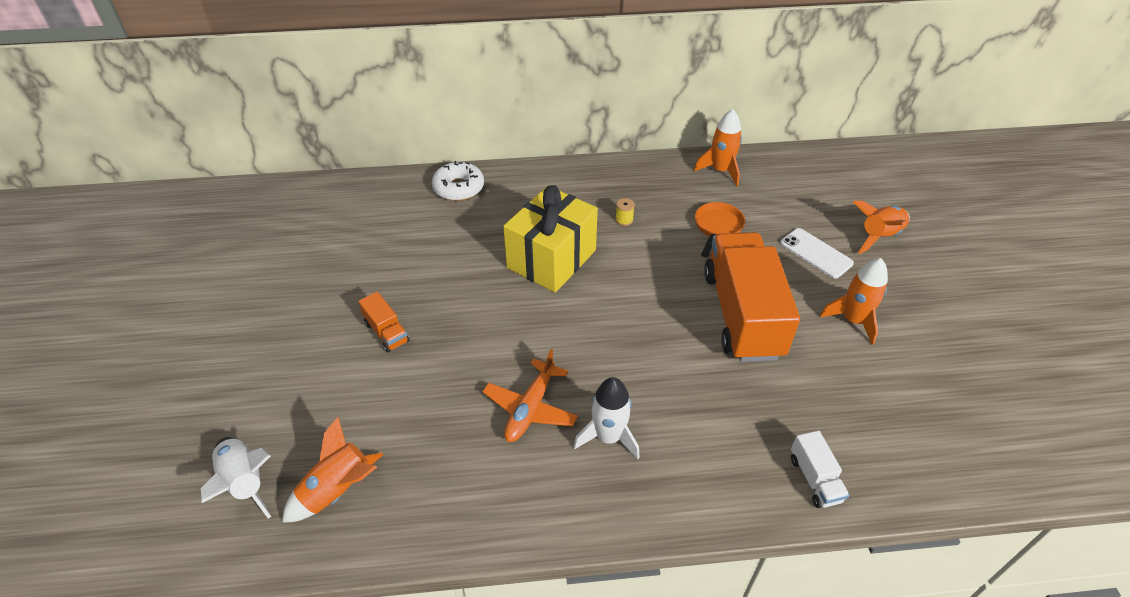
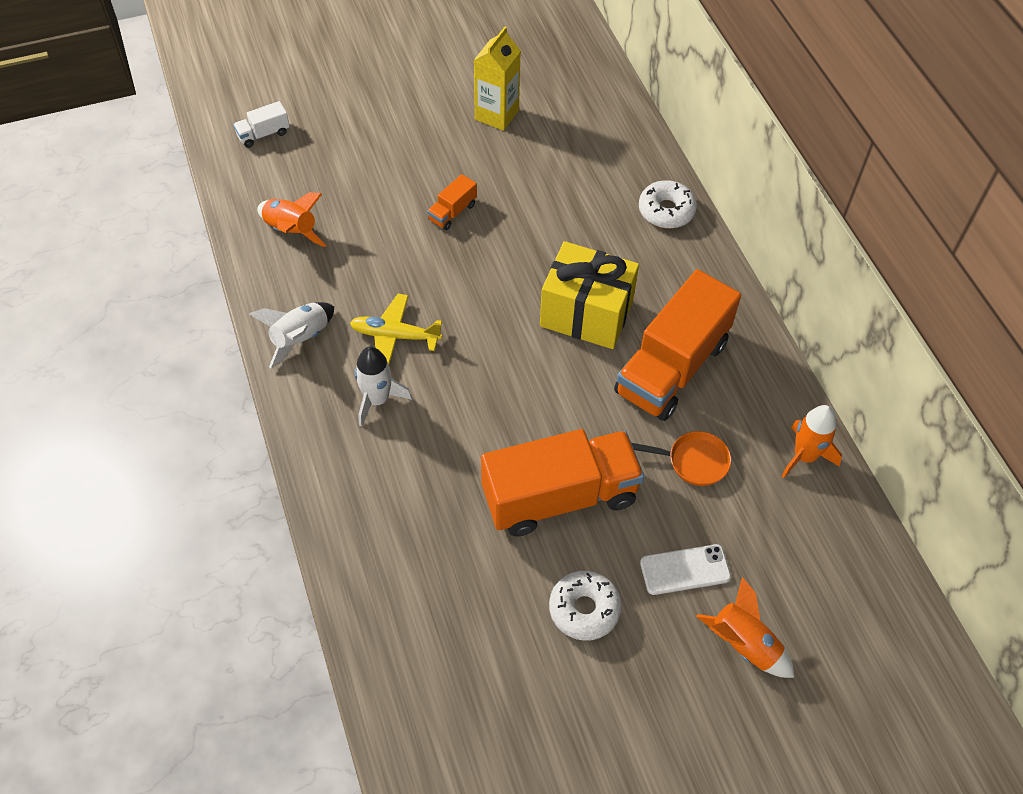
camera: 75 degrees right, 10 degrees up
(245, 482) = (288, 175): white rocket -> white rocket (300, 338)
(275, 274) = (496, 115): none -> yellow carton
(530, 408) = (395, 336): orange plane -> yellow plane
(624, 220) = (671, 368): yellow spool -> orange truck
(814, 479) = (366, 571): white truck -> white truck (263, 134)
(816, 253) = (685, 570): white phone -> white phone turned 45 degrees clockwise
(853, 320) = (584, 609): orange rocket -> white donut

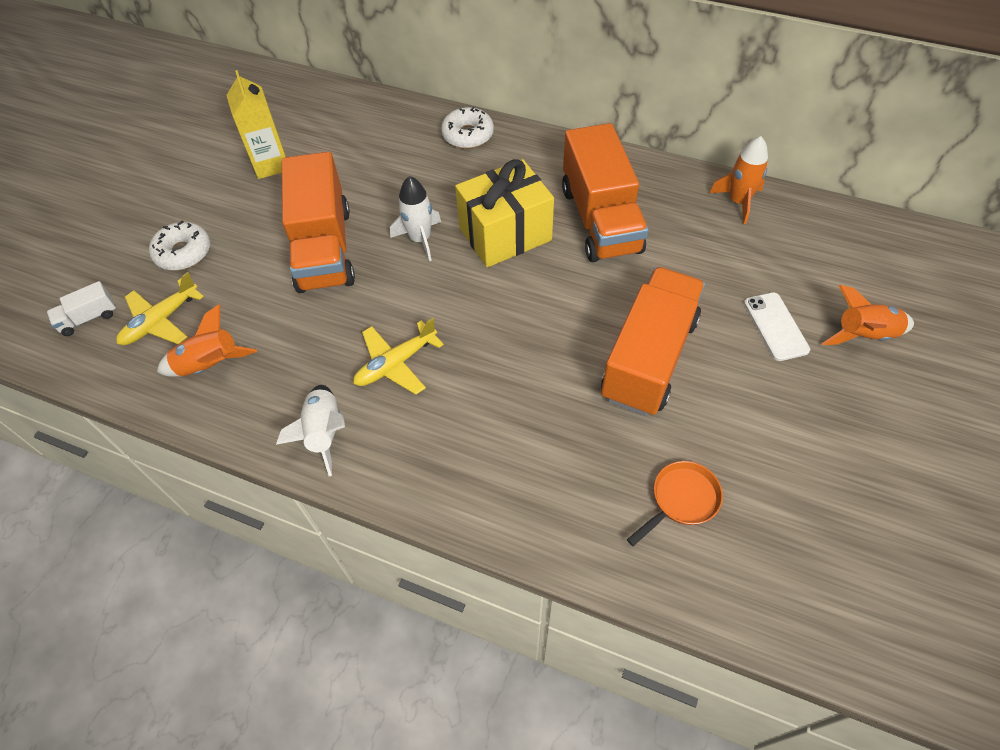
camera: 45 degrees left, 0 degrees up
(263, 134) = (88, 318): white truck -> white truck turned 45 degrees clockwise
(299, 174) = (161, 321): none -> yellow plane
(377, 399) = (443, 418): white rocket -> white rocket (420, 239)
(452, 212) = (324, 249): orange truck -> orange truck, size x2.38
(584, 609) = (761, 410): white donut -> white donut (183, 253)
(685, 570) = (775, 326): white phone -> white phone turned 45 degrees counterclockwise
(693, 461) = (689, 261): orange pan -> orange pan (681, 500)

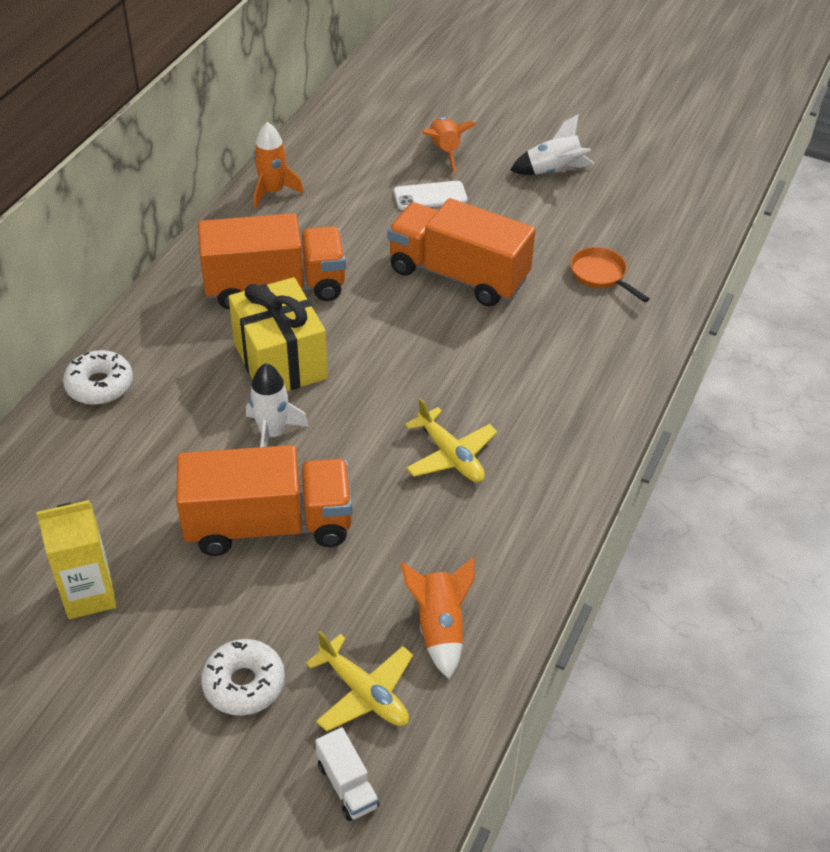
camera: 90 degrees left, 10 degrees down
(324, 433) = (534, 513): white rocket -> white rocket (553, 171)

